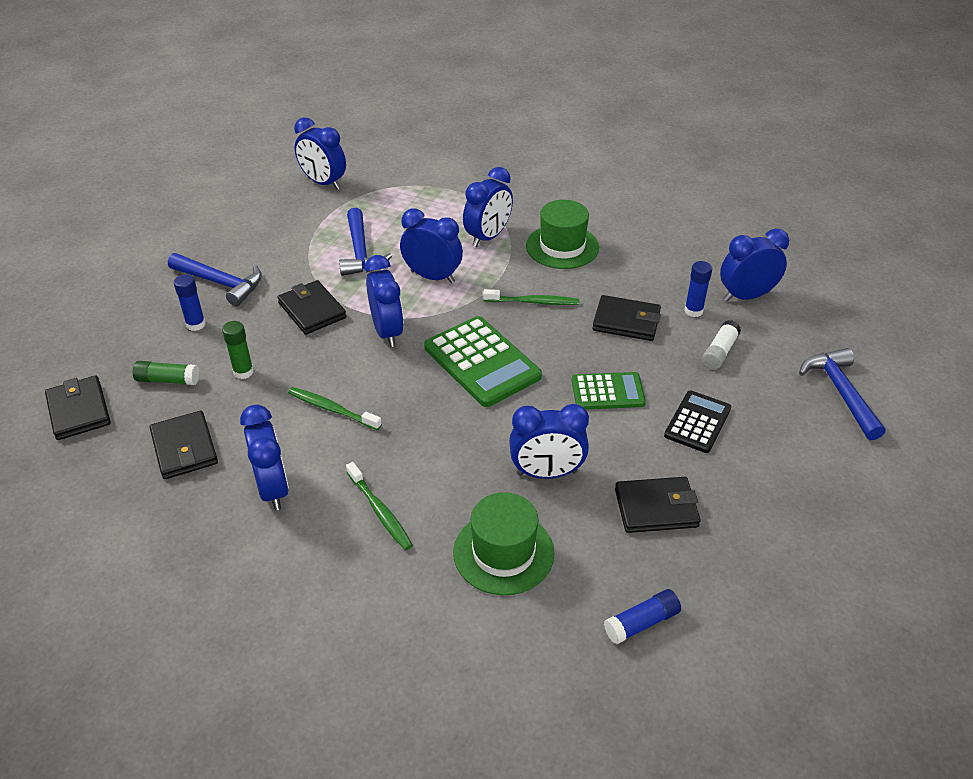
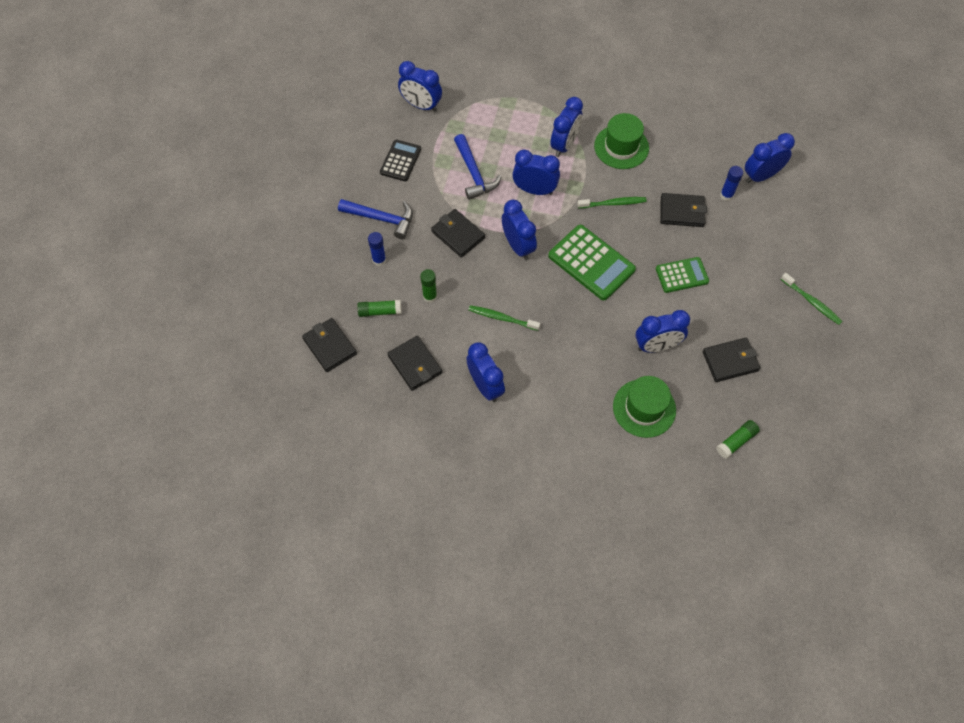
camera: 10 degrees left, 20 degrees up
(380, 511) = (559, 391): green toothbrush -> green toothbrush (811, 302)
(641, 623) = (736, 441): blue glue stick -> green glue stick
(697, 422) = (745, 291): black calculator -> black calculator (400, 161)
(719, 352) = (750, 230): white glue stick -> none
(840, 392) = (833, 252): blue hammer -> none

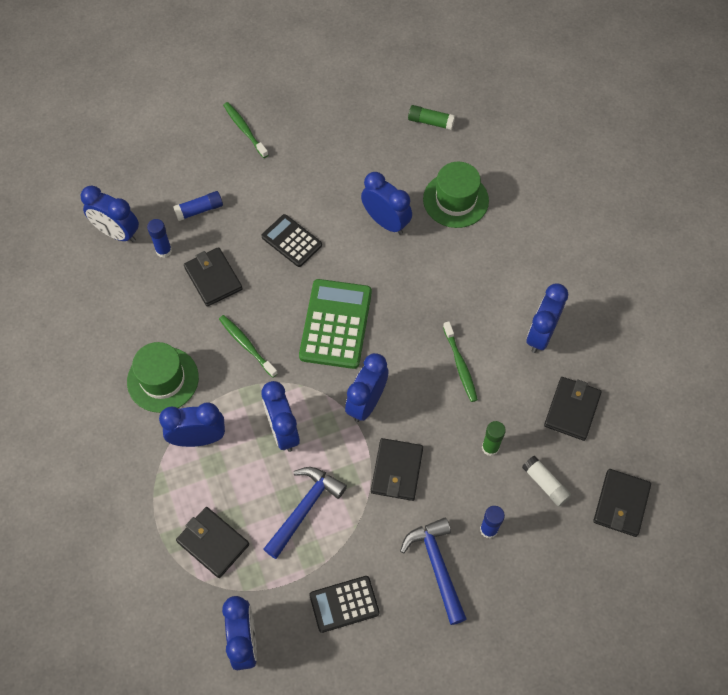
camera: 125 degrees left, 0 degrees up
(380, 311) = (545, 484): green glue stick -> white glue stick
(682, 275) = (291, 241): green calculator -> black calculator
(730, 361) = (356, 160): black wallet -> black wallet (213, 543)
(749, 233) = (199, 210): none -> blue glue stick
(811, 302) = (245, 130): green toothbrush -> green toothbrush turned 45 degrees counterclockwise

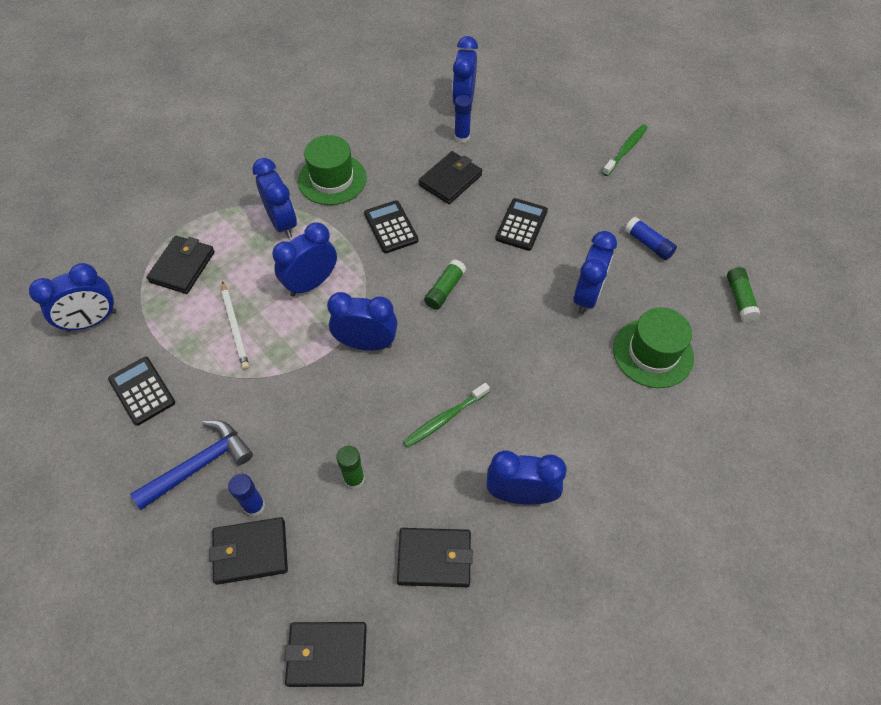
camera: 70 degrees right, 5 degrees down
(199, 210) = (517, 147): blue glue stick -> blue glue stick (648, 244)
(247, 345) = (391, 227): green toothbrush -> black calculator
(305, 508) = (235, 326): blue hammer -> white pencil
(336, 324) = (445, 290): green calculator -> green glue stick
(397, 470) = (298, 394): black wallet -> black wallet (250, 551)
(545, 484) = (327, 553): white glue stick -> none

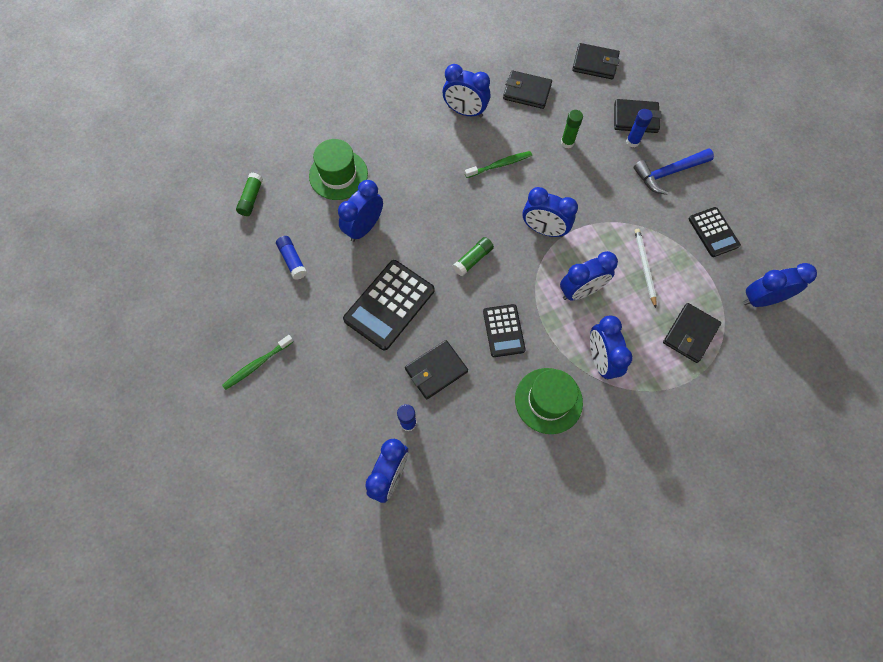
camera: 165 degrees left, 10 degrees up
(521, 225) = (389, 305): black calculator -> black calculator, size x1.64

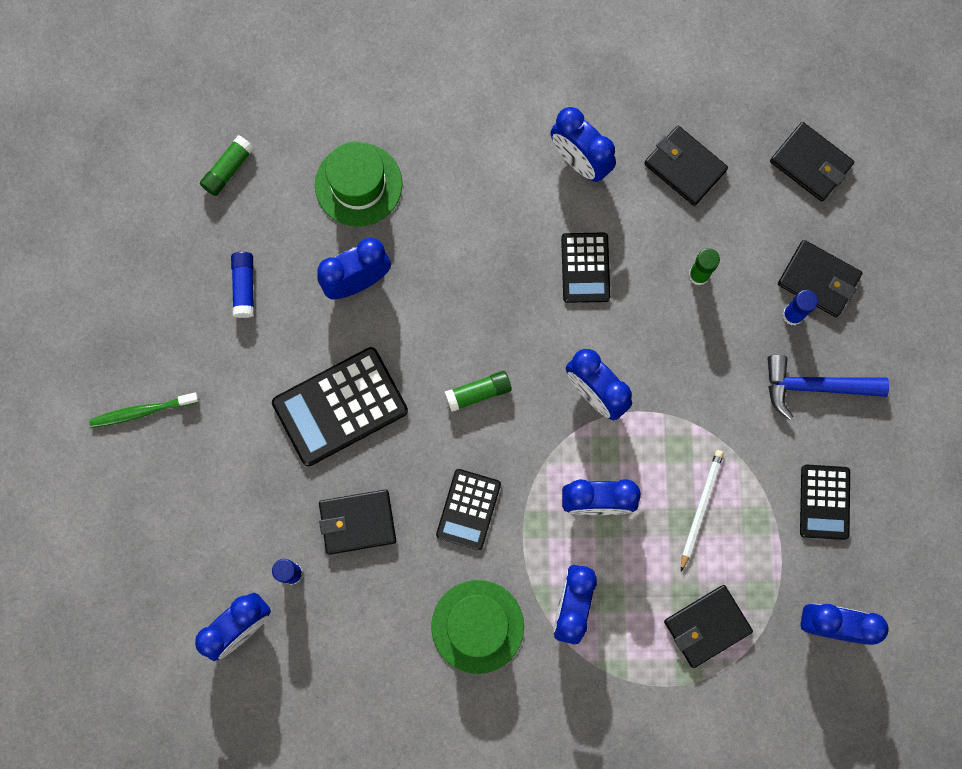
camera: 25 degrees right, 10 degrees up
(499, 165) = (585, 268): green toothbrush -> black calculator

